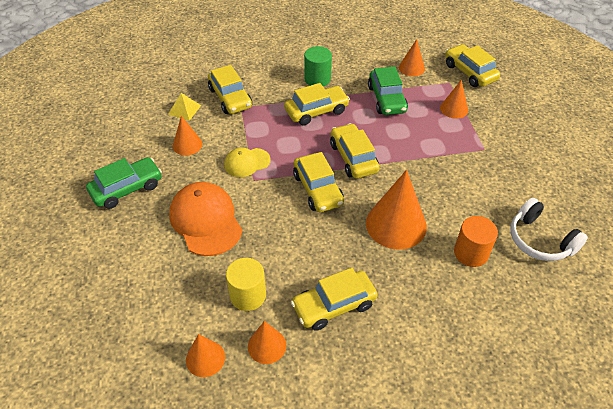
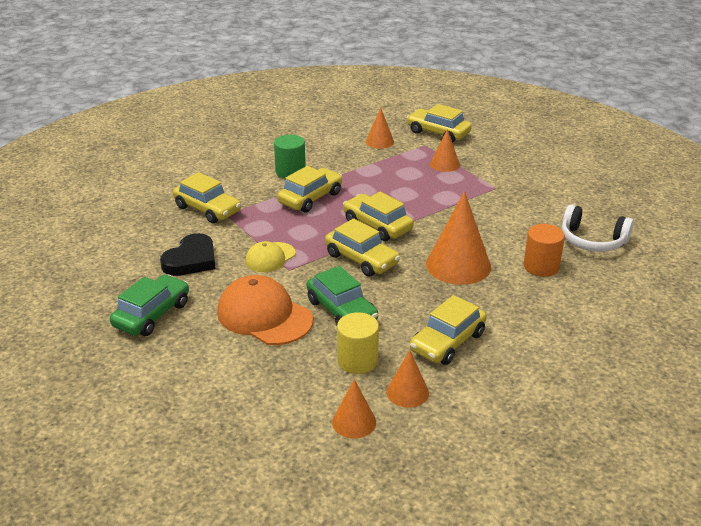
camera: 25 degrees left, 15 degrees down
(184, 110) = (163, 231): yellow pyramid -> none
(187, 145) = (191, 260): orange cone -> black heart
(386, 99) = (374, 172): green car -> green car (342, 311)

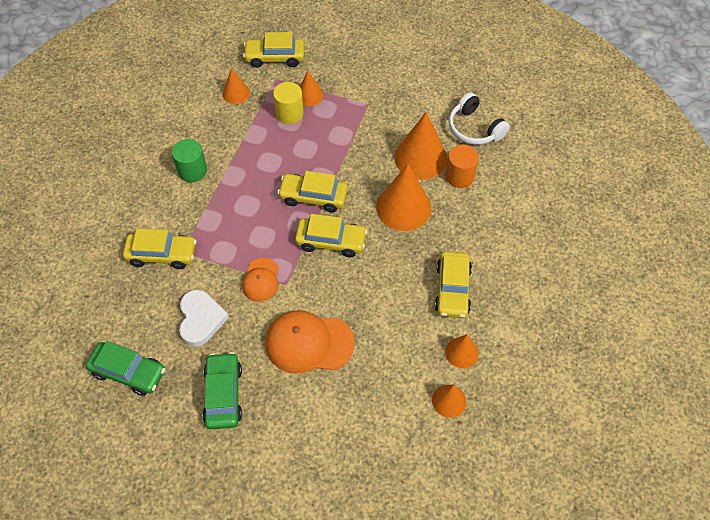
camera: 35 degrees left, 25 degrees up
(191, 260) = (201, 319): black heart -> white heart
(270, 257) = (261, 280): yellow cap -> orange cap
(310, 198) = (235, 194): yellow car -> none
(342, 311) = (359, 303): green car -> green car (128, 372)
(357, 361) = (408, 345): yellow cylinder -> yellow cylinder (289, 113)
(512, 239) = (420, 157): none -> orange cone
(592, 241) = (474, 128): white headphones -> white headphones turned 60 degrees clockwise

